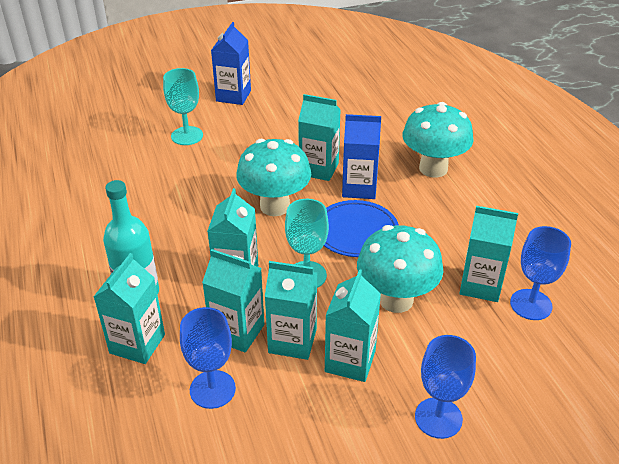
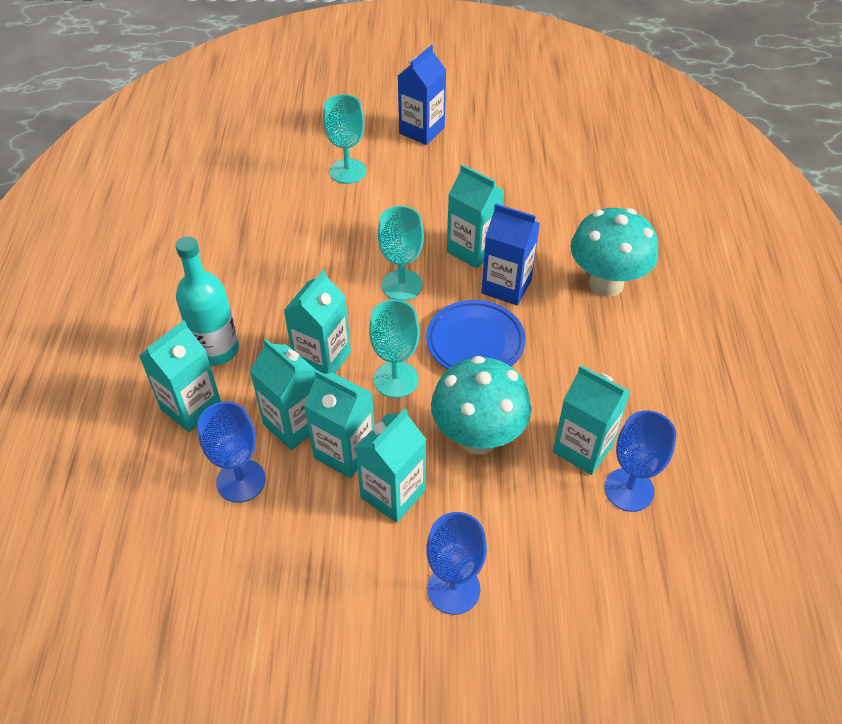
camera: 20 degrees right, 10 degrees up
(275, 206) = (402, 285): turquoise mushroom -> turquoise goblet

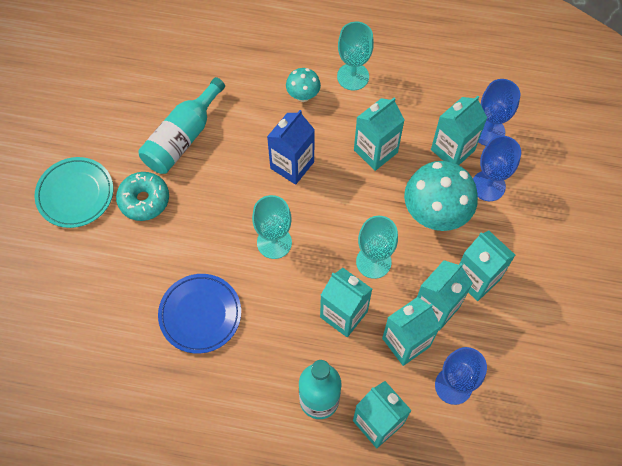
camera: 80 degrees left, 15 degrees up
(348, 171) = (116, 267): turquoise goblet -> turquoise goblet (353, 76)
(421, 130) = (75, 194): blue carton -> turquoise plate
(428, 177) = (144, 200): none -> turquoise donut
(453, 589) = (552, 252): blue goblet -> blue goblet (488, 186)
(472, 250) = (245, 181): turquoise carton -> turquoise carton (375, 151)
(475, 342) = (345, 199): blue plate -> blue plate (200, 314)
(511, 192) = (182, 137): none -> turquoise bottle
(606, 283) = (303, 96): turquoise mushroom -> turquoise mushroom, size x0.52

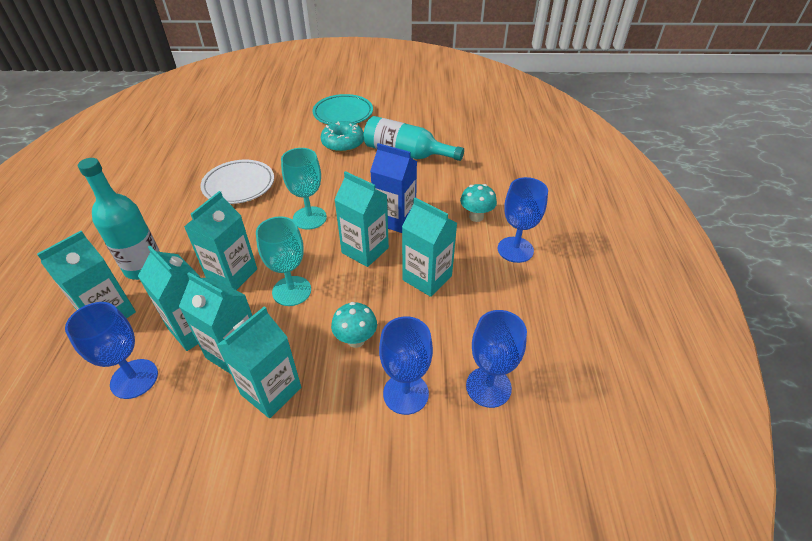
camera: 80 degrees right, 20 degrees down
(200, 314) = (239, 185): blue plate -> white plate
(353, 76) = (515, 249): turquoise goblet -> blue goblet
(435, 214) = (356, 340): turquoise mushroom -> turquoise mushroom, size x0.52
(452, 150) = (448, 349): turquoise carton -> turquoise carton (365, 250)

